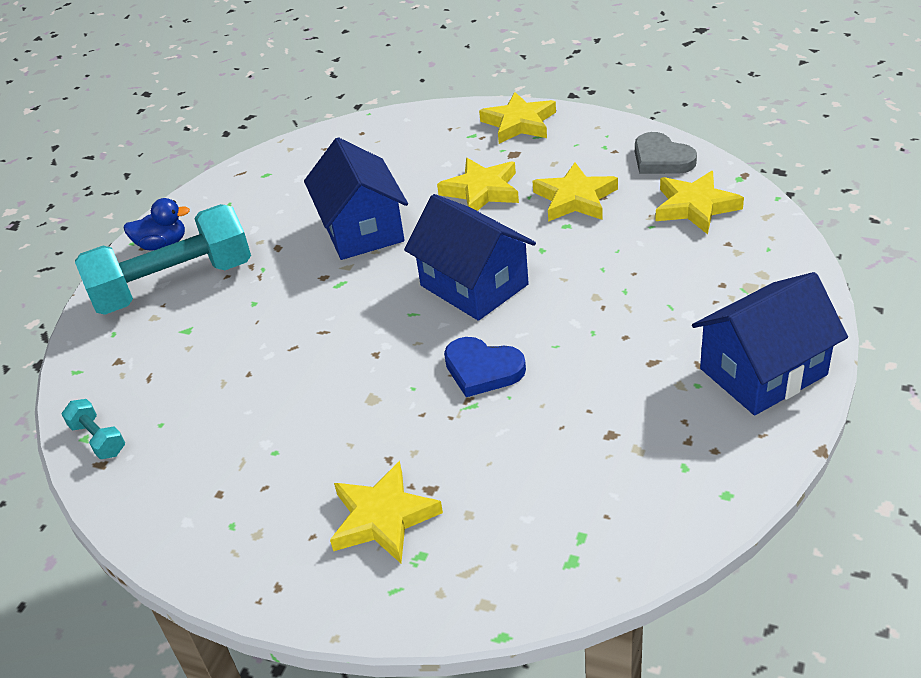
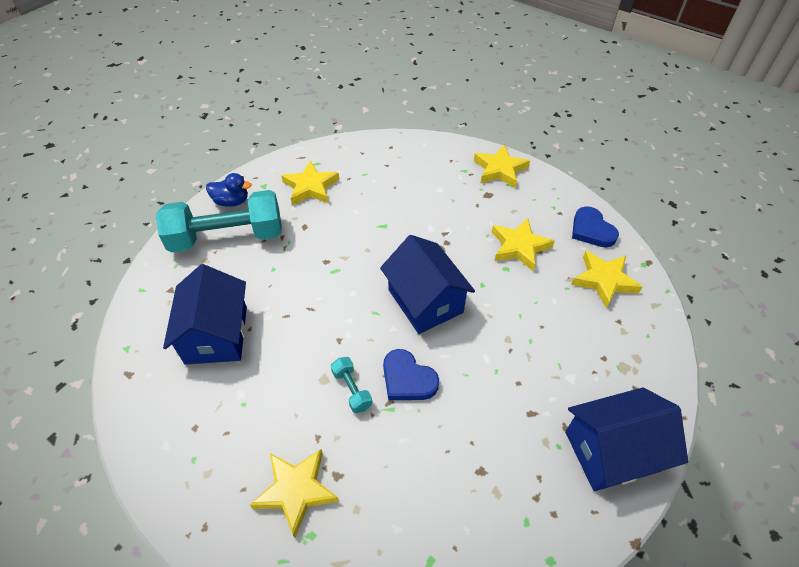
camera: 10 degrees right, 10 degrees up
(98, 439) = (134, 352): turquoise dumbbell -> turquoise dumbbell (352, 389)
(362, 229) = (365, 229): blue house -> blue house (216, 334)
(481, 191) = (456, 220): yellow star -> yellow star (310, 187)
(661, 159) = (591, 230): grey heart -> blue heart

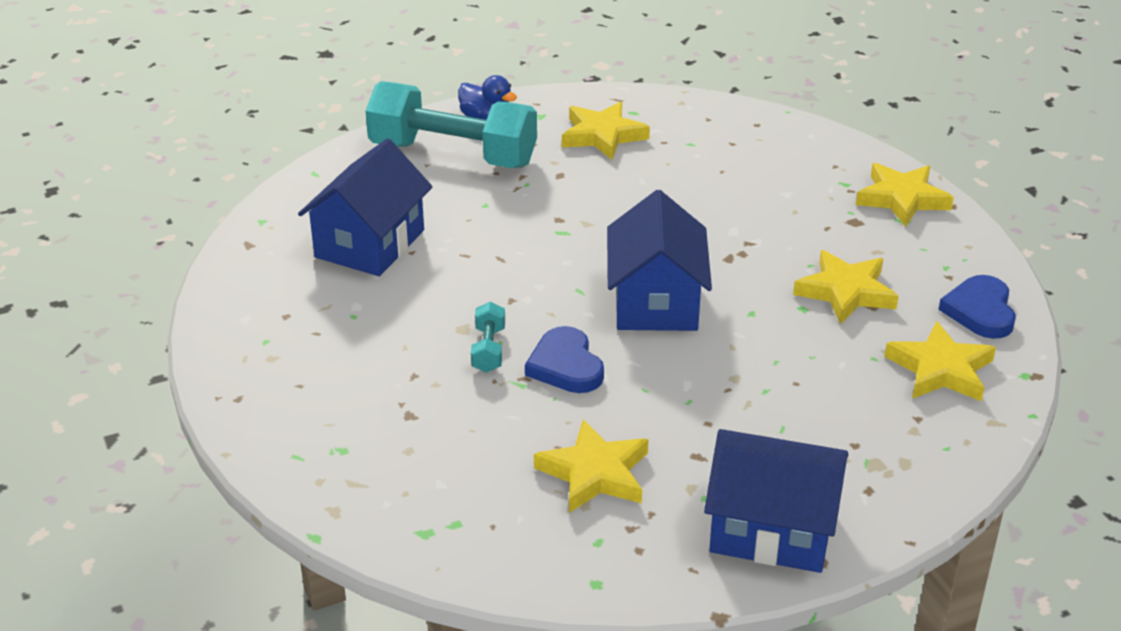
camera: 30 degrees right, 15 degrees down
(296, 490) = (355, 408): yellow star -> yellow star (595, 473)

